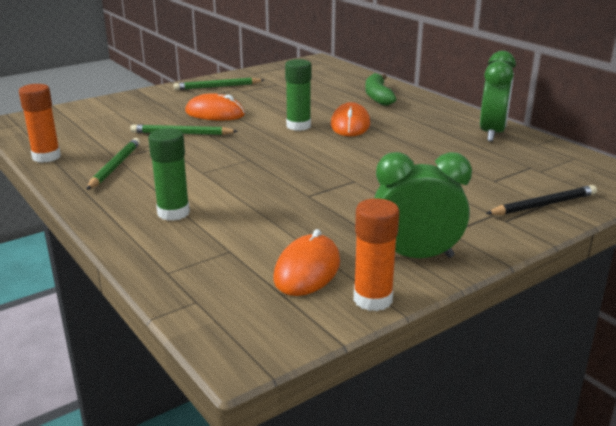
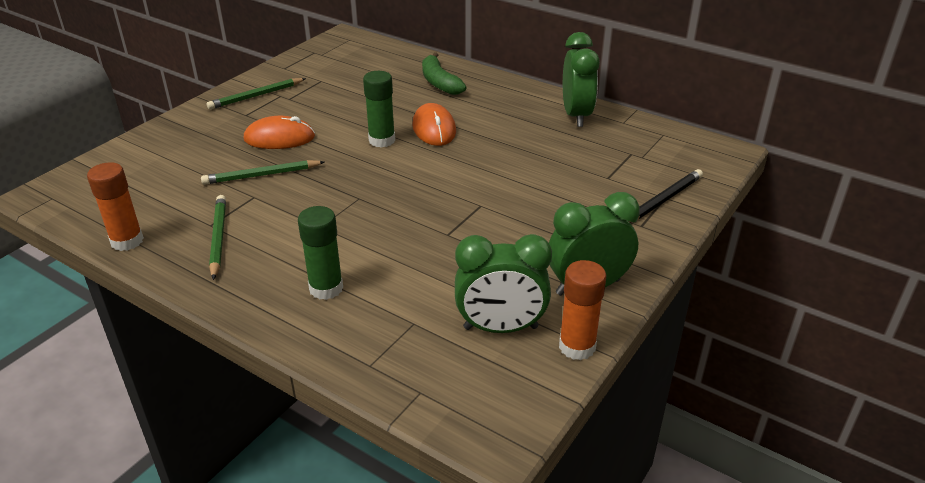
camera: 20 degrees left, 10 degrees up
(307, 270) = (500, 328): orange mouse -> green clock

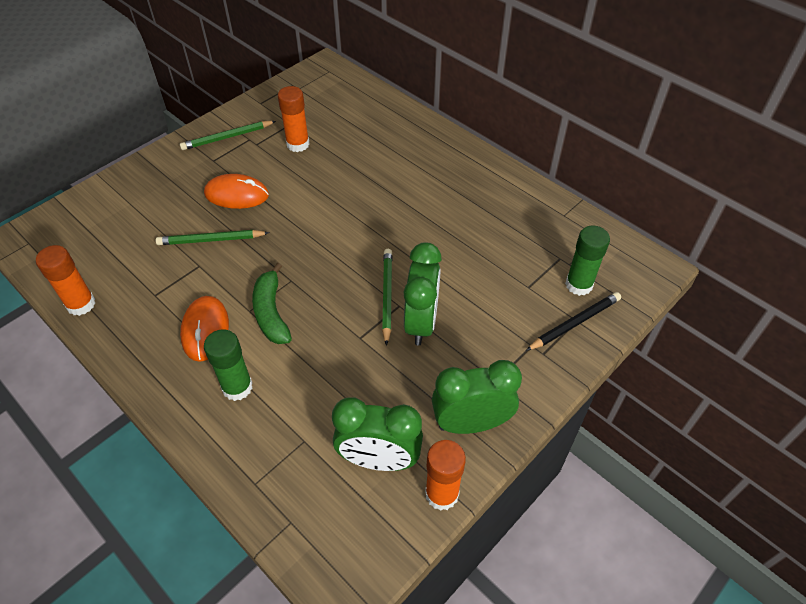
camera: 10 degrees right, 15 degrees up
(219, 238) = (158, 312): green pencil -> green pencil (387, 295)
(334, 95) = (298, 144): none -> orange glue stick
(382, 140) = (328, 210): green glue stick -> green glue stick (579, 285)
(434, 128) = (380, 200): orange mouse -> orange mouse (205, 330)
(439, 82) = (400, 139): green banana -> green banana (271, 312)
(576, 115) = (520, 200): green clock -> green clock (421, 322)

